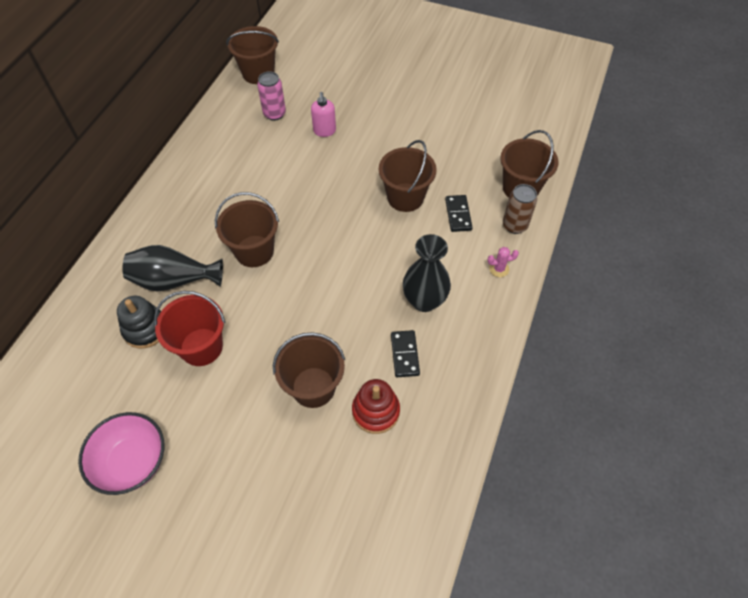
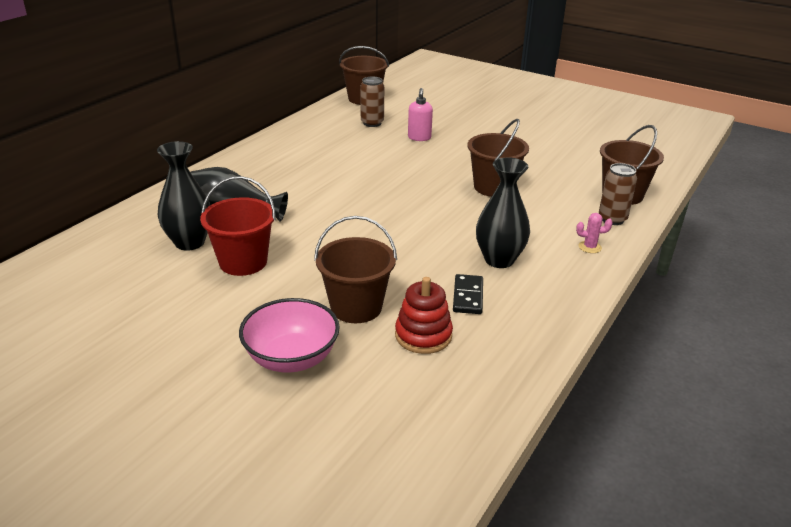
camera: 10 degrees right, 25 degrees down
(132, 462) = (133, 336): pink bowl -> pink bowl (291, 358)
(145, 329) = (189, 242): black stacking toy -> black vase
(254, 251) = (323, 204): brown bucket -> none
(274, 114) = (372, 123): pink can -> brown can
(458, 214) = (549, 205): black domino -> none

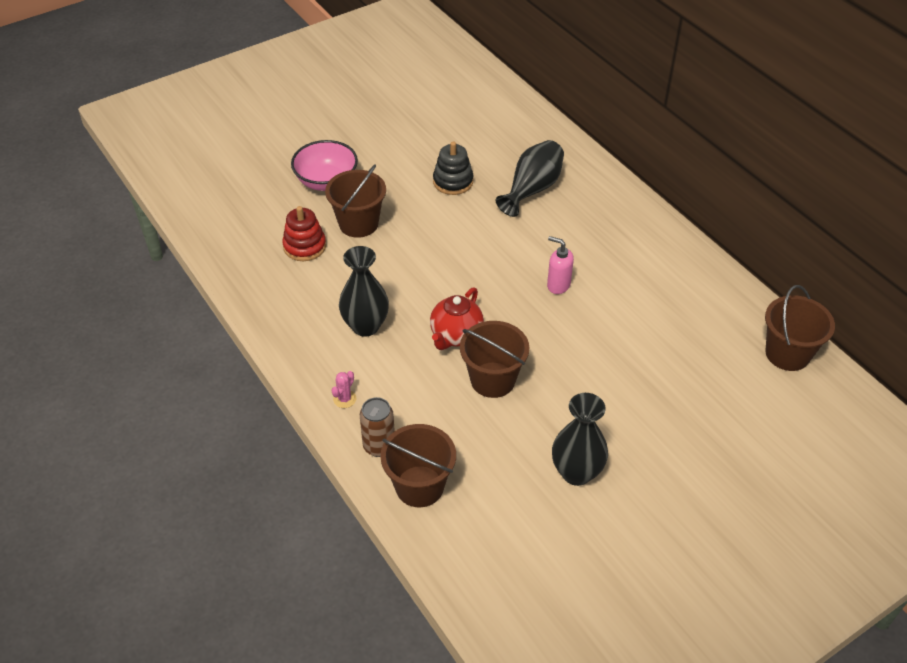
camera: 115 degrees right, 15 degrees up
(189, 242) = (497, 160): black vase -> black vase (576, 472)
(243, 262) = (453, 182): red bucket -> black stacking toy
(372, 123) = (702, 337): brown can -> none
(419, 138) = (642, 365): pink soap dispenser -> pink soap dispenser (558, 285)
(464, 212) = (455, 336): none -> red teapot
(467, 296) = (331, 286): black domino -> none

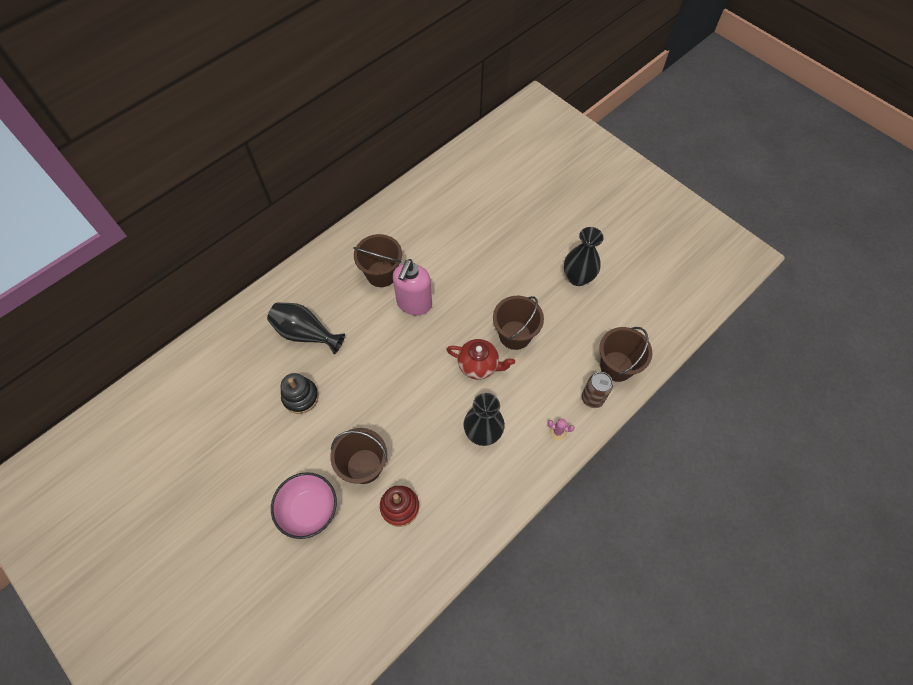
camera: 100 degrees left, 15 degrees up
(558, 285) = (414, 304): pink soap dispenser -> pink soap dispenser, size x1.72
(787, 354) = (452, 172): brown bucket -> brown bucket (381, 274)

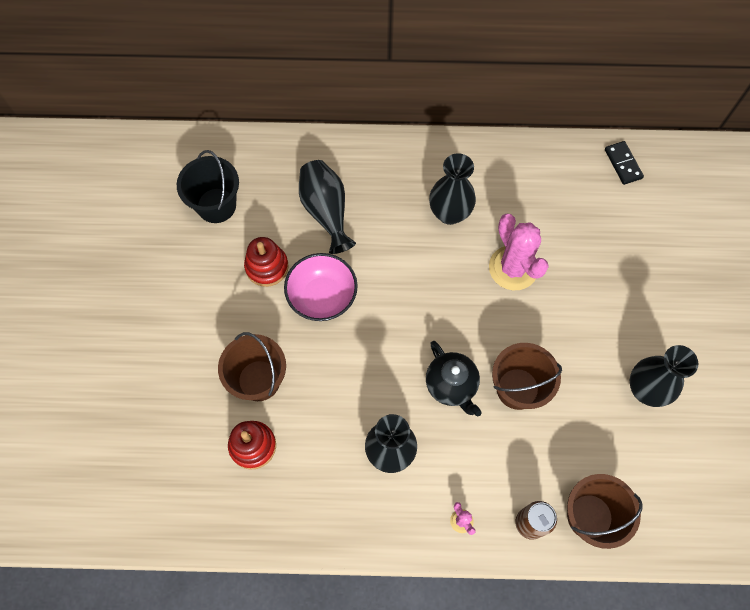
camera: 45 degrees right, 5 degrees up
(228, 389) = (216, 205): none -> black bucket
(300, 397) = (267, 267): black stacking toy -> red stacking toy
(309, 510) = (179, 374): pink bowl -> pink bowl (322, 297)
(381, 274) = (449, 213): brown bucket -> black vase
(414, 304) = (451, 270): pink soap dispenser -> none
(447, 274) = (513, 268): none -> pink cactus
(450, 172) = (623, 164): none -> black domino
(479, 365) = (451, 386): red teapot -> black teapot

